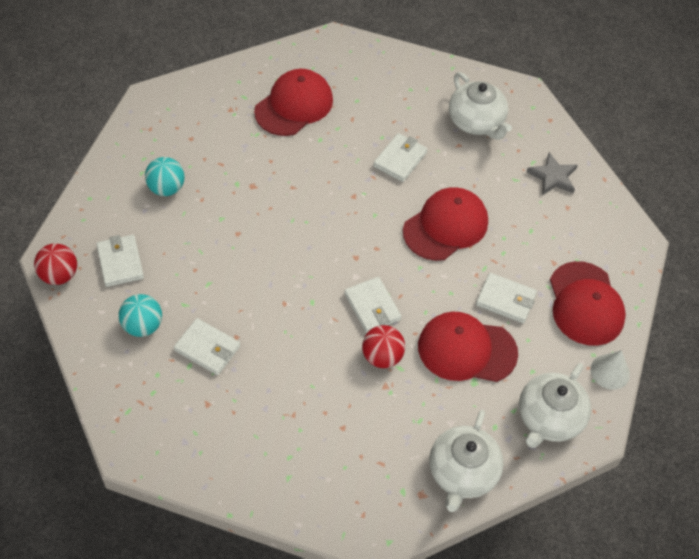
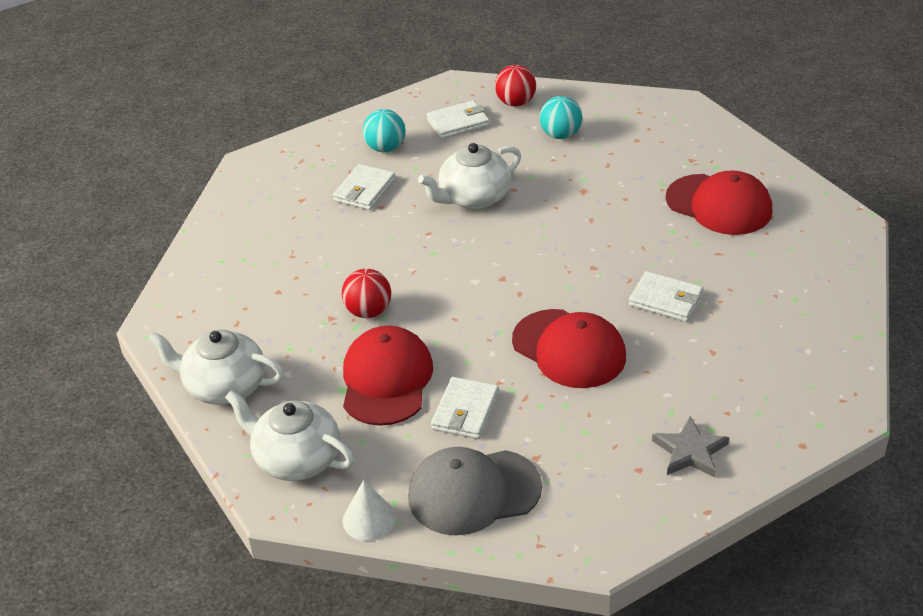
camera: 90 degrees right, 15 degrees down
(59, 275) = (435, 92): red ball -> red ball (515, 103)
(372, 307) = (435, 298): white wallet -> none
(476, 122) = (762, 366): white teapot -> white teapot (473, 198)
(585, 304) = (474, 492): red cap -> grey cap

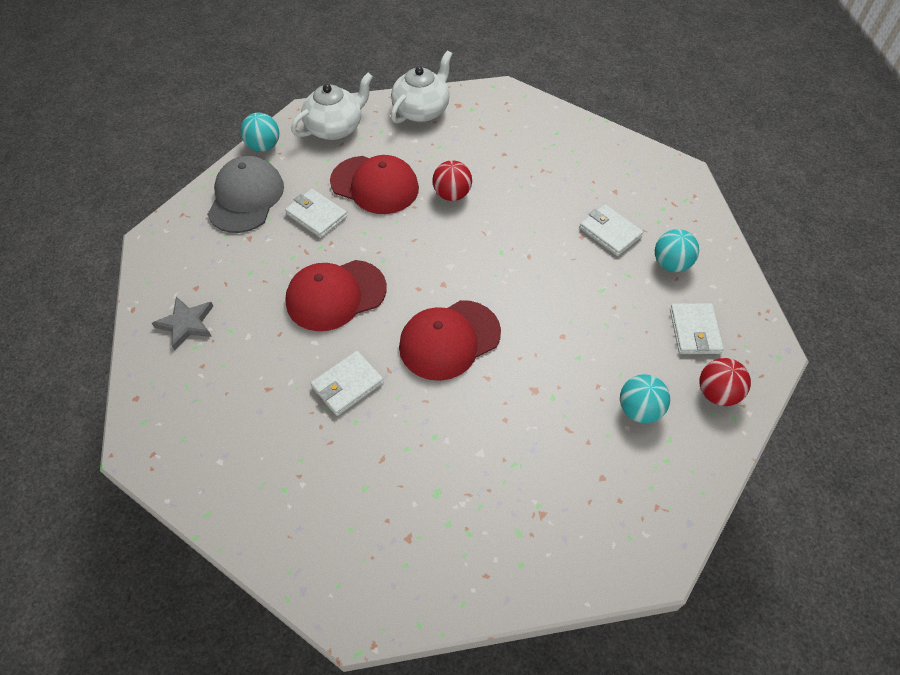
camera: 110 degrees right, 15 degrees up
(369, 519) = (264, 146): white cone -> turquoise ball
(473, 198) = (563, 302): white teapot -> none
(719, 205) = (453, 499): red cap -> red cap (449, 340)

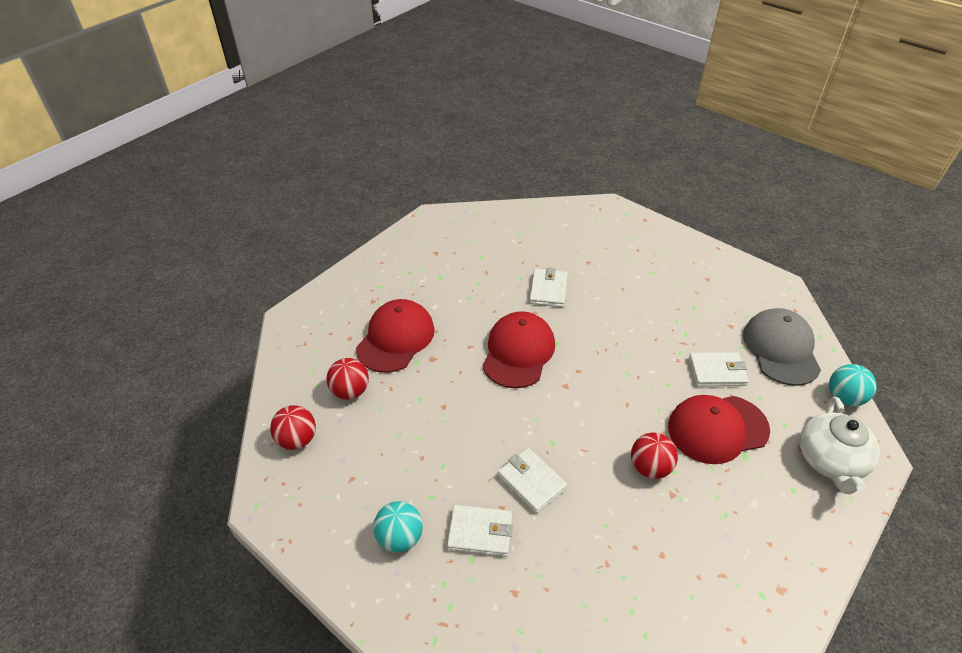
camera: 140 degrees right, 10 degrees down
(186, 324) = (679, 260): grey star -> none
(246, 198) = (781, 349): grey cap -> grey cap turned 150 degrees counterclockwise
(336, 295) = (623, 330): red cap -> red cap (396, 338)
(422, 110) = (800, 549): white teapot -> none
(639, 410) = (350, 391): turquoise ball -> red ball
(694, 331) = (341, 481): white wallet -> white wallet (531, 482)

